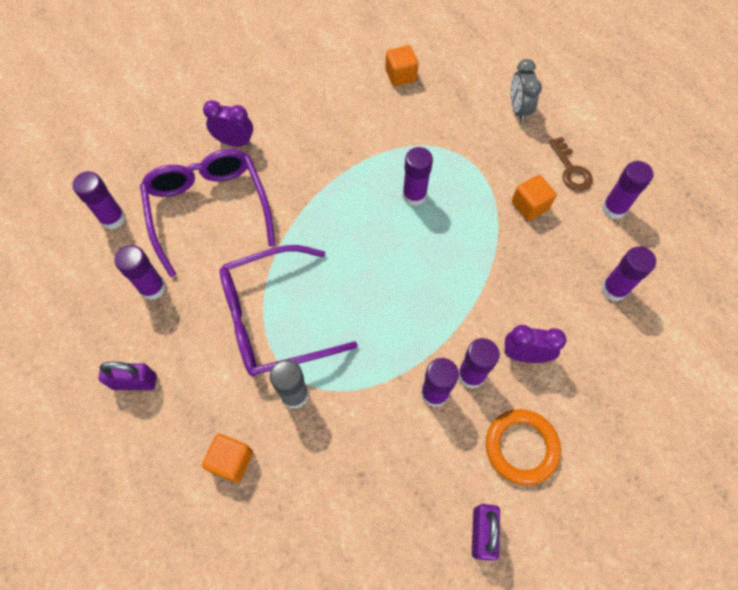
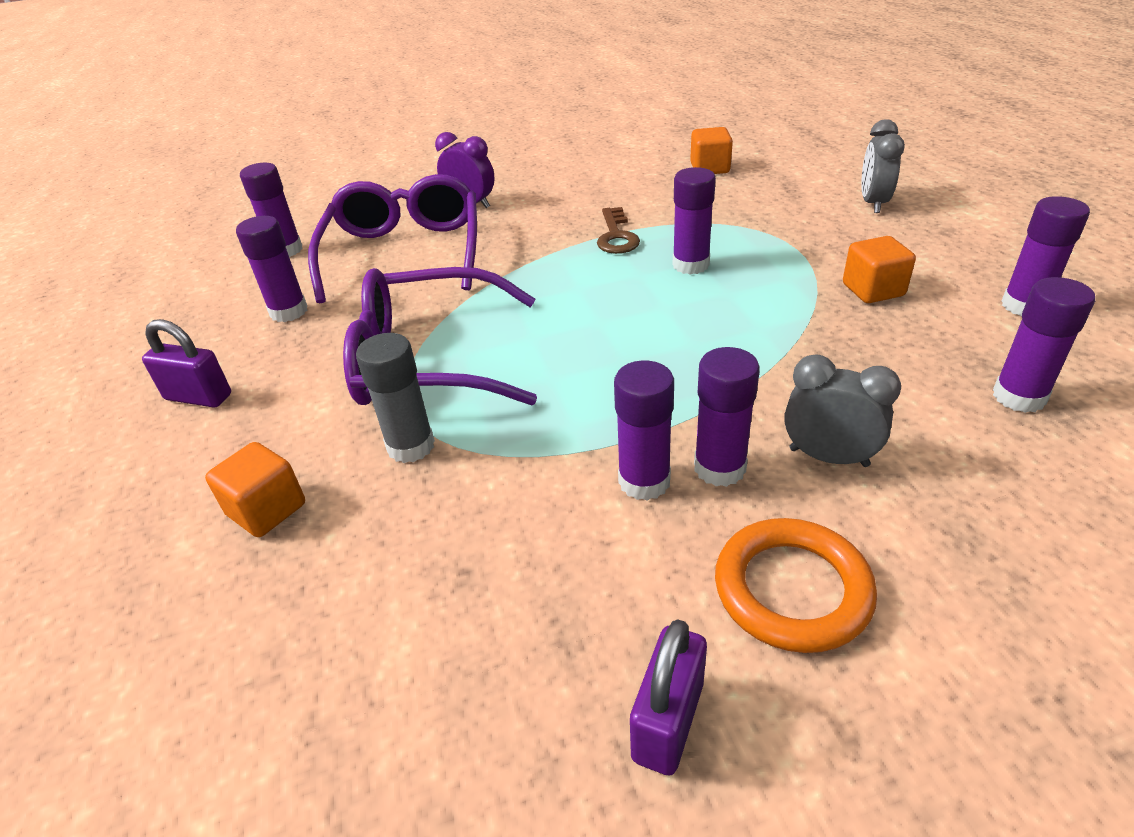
camera: 20 degrees right, 25 degrees down
(524, 355) = (828, 457): purple clock -> grey clock
(570, 169) = (950, 261): brown key -> brown key (616, 236)

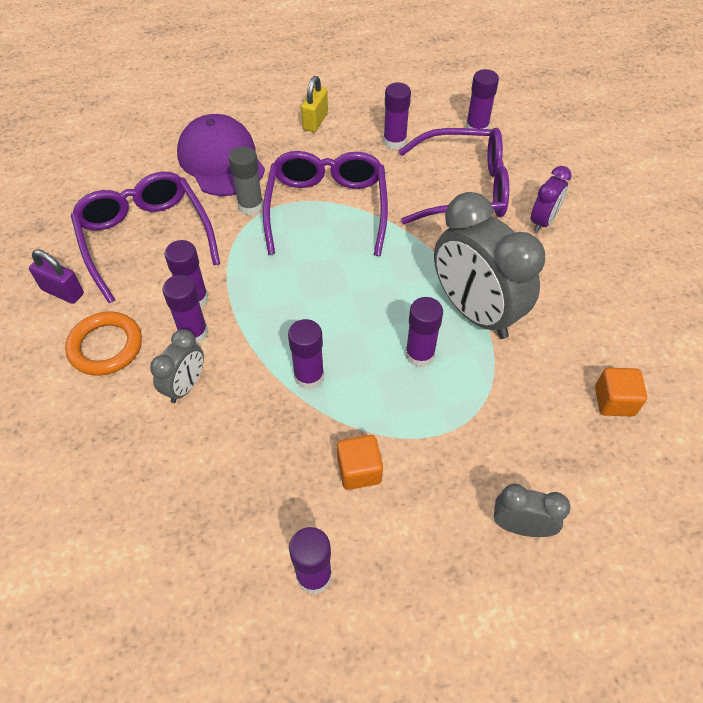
camera: 90 degrees right, 15 degrees up
(198, 397) = (315, 121): purple padlock -> yellow padlock
(267, 510) = (221, 160): orange cube -> purple cap
(486, 593) = (145, 237): none -> purple glasses
(616, 236) = (475, 312): brown key -> grey clock
(1019, 397) = (207, 513): purple glue stick -> purple glue stick (309, 376)

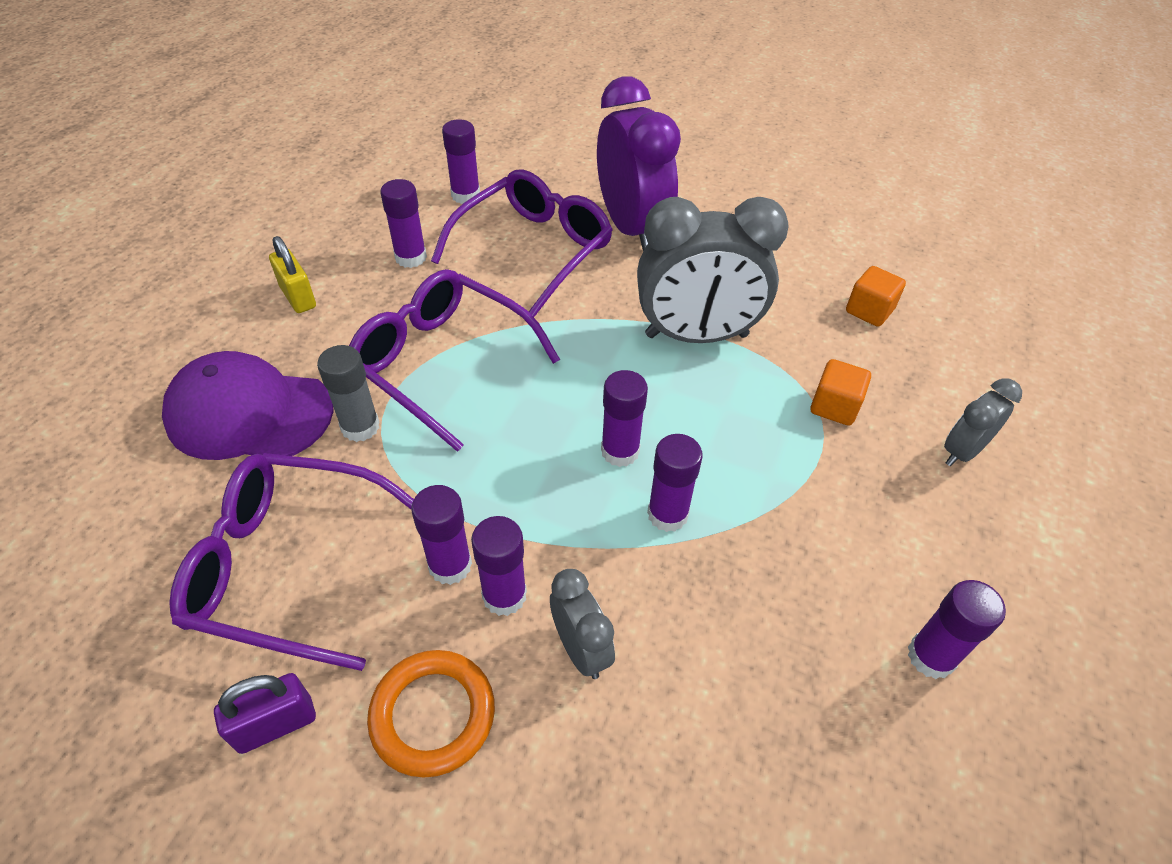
camera: 55 degrees left, 5 degrees down
(359, 470) = (823, 539): orange cube -> orange cube (834, 406)
(419, 355) = (714, 406): purple glue stick -> purple glue stick (620, 451)
(543, 221) = (631, 228): purple clock -> purple clock, size x2.02

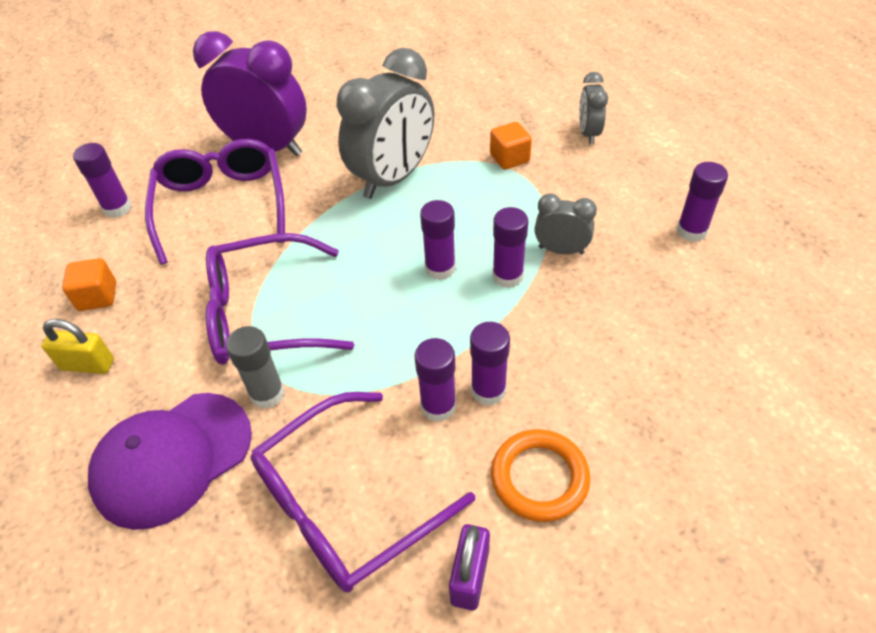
camera: 45 degrees left, 0 degrees up
(411, 257) = (138, 274): purple glue stick -> none
(580, 649) = (560, 374): grey clock -> grey clock (561, 250)
(869, 311) = (461, 99): orange cube -> orange cube (97, 296)

